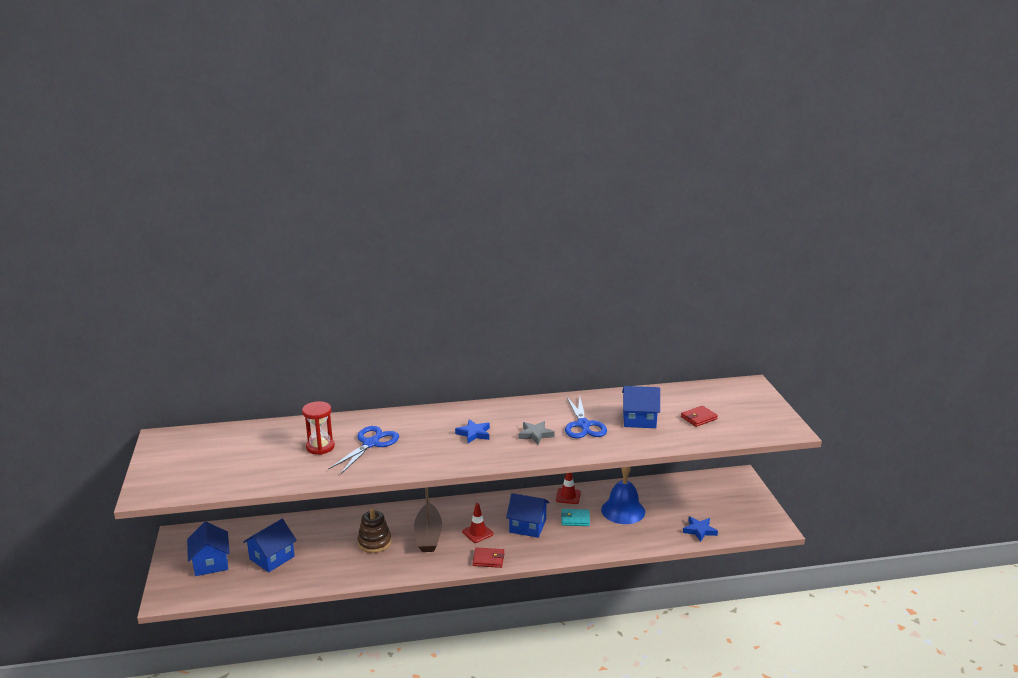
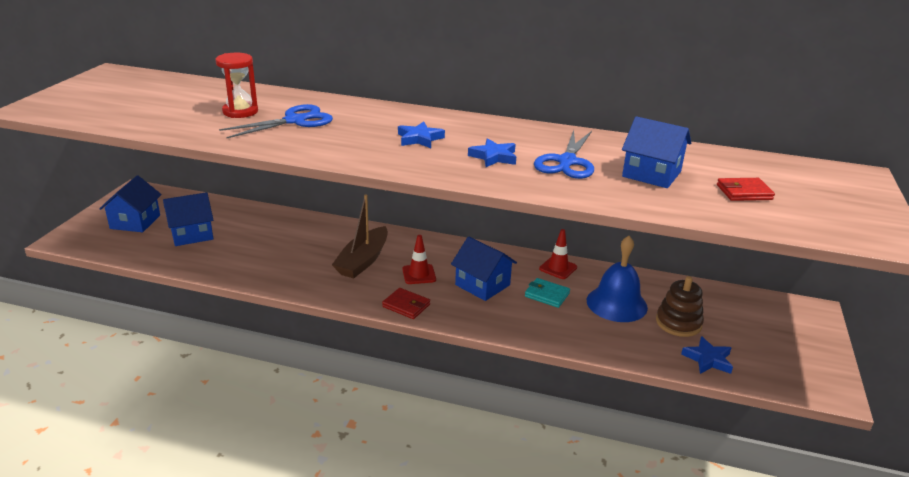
camera: 25 degrees right, 5 degrees up
(374, 542) = (302, 250): brown stacking toy -> brown stacking toy (678, 323)
(535, 435) = (494, 157): grey star -> blue star

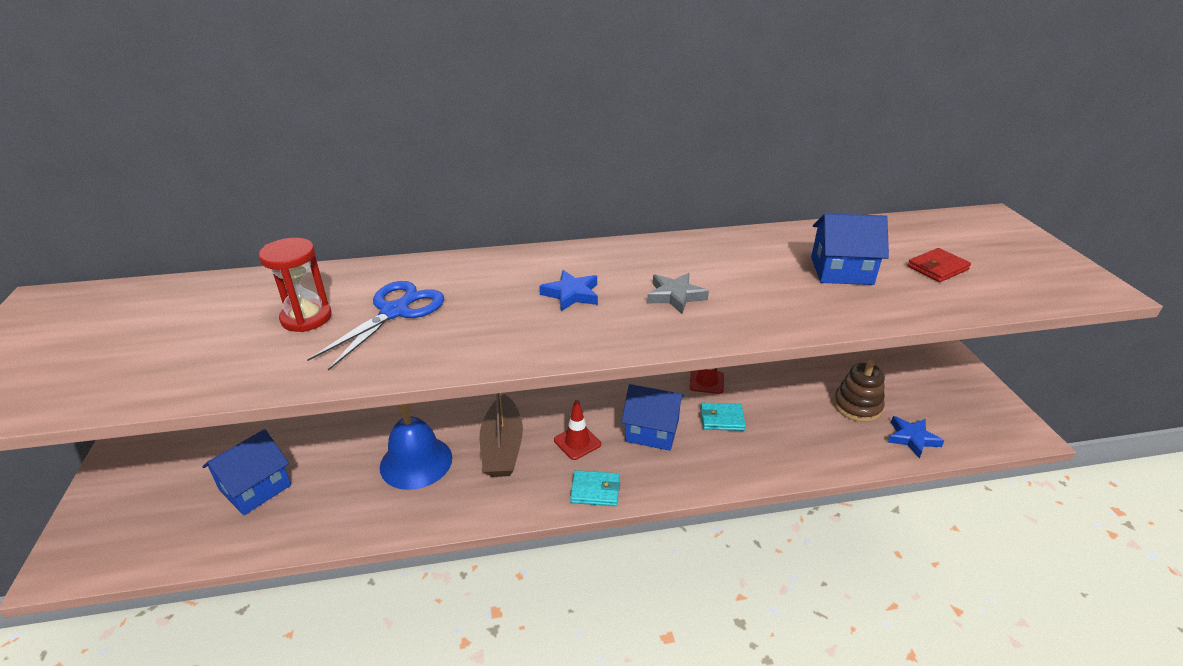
camera: 25 degrees left, 5 degrees up
(135, 222) = (157, 497): blue house -> none
(406, 306) = (595, 490): red wallet -> turquoise wallet
(494, 157) = (675, 296): blue star -> grey star
(567, 162) = (752, 280): blue scissors -> none
(616, 303) = (790, 404): blue bell -> blue bell (416, 462)

